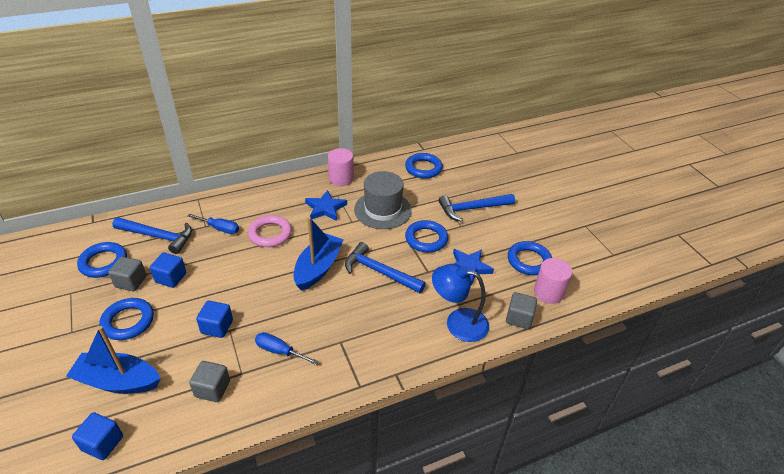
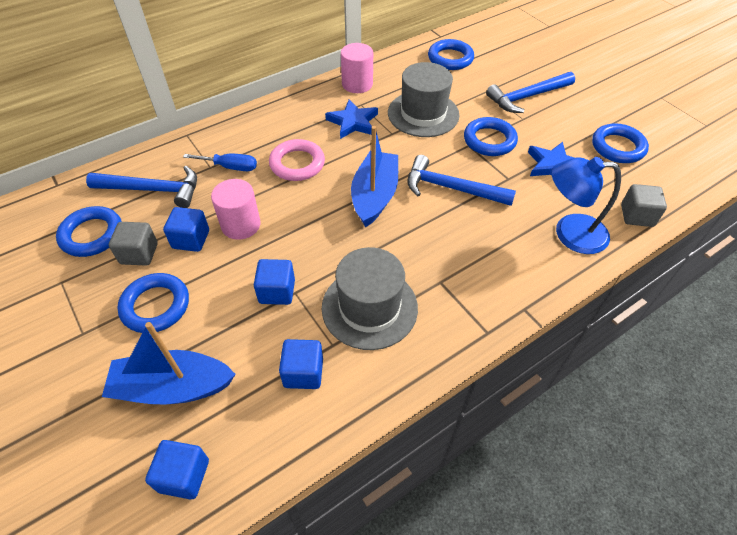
camera: 10 degrees left, 10 degrees up
(212, 389) = (303, 372): grey cube -> blue cube
(279, 351) = (369, 307): blue screwdriver -> grey hat
(548, 292) = (656, 180): pink cylinder -> pink cylinder (241, 225)

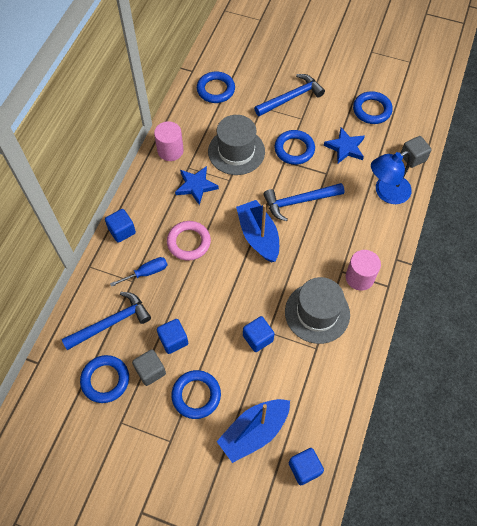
camera: 35 degrees left, 10 degrees up
(241, 225) = (195, 310): pink cylinder -> pink cylinder (359, 277)
(303, 372) = (315, 374): blue cube -> blue cube (122, 231)
(527, 97) = (291, 98): blue hammer -> blue hammer turned 150 degrees counterclockwise

